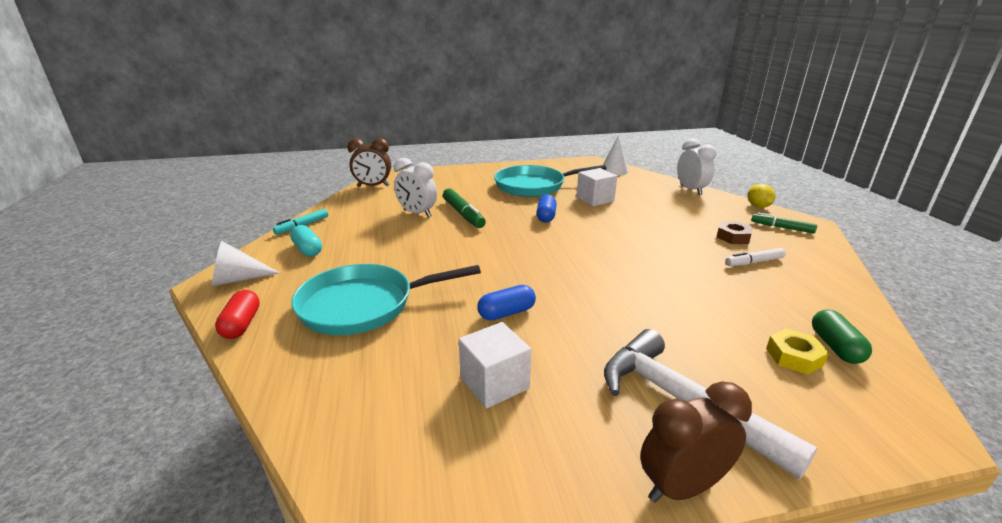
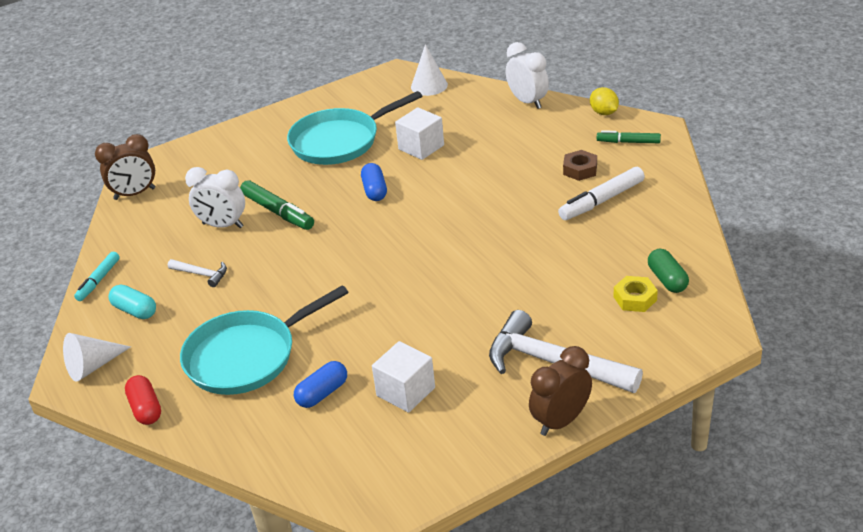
camera: 15 degrees left, 10 degrees up
(377, 238) = (202, 274): none -> white hammer
(506, 313) = (386, 326): blue capsule -> blue capsule (322, 393)
(754, 262) = (601, 201): white marker -> white marker, size x1.54

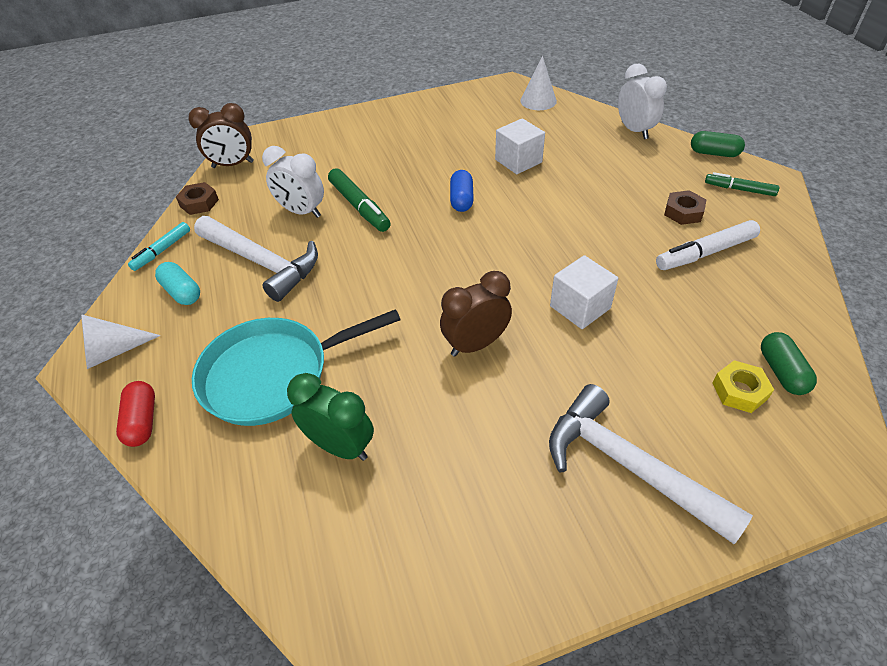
camera: 10 degrees right, 10 degrees up
(116, 234) = (199, 203): none -> brown nut
(202, 274) = (262, 262): white hammer -> white hammer, size x2.17
(322, 393) = (340, 446): blue capsule -> green clock
(339, 141) = (439, 142): turquoise pan -> none
(405, 391) = (438, 467): white cube -> white cube (580, 307)
(561, 421) = (628, 565): brown clock -> brown clock (475, 344)
(604, 113) = (714, 153): yellow lemon -> green capsule

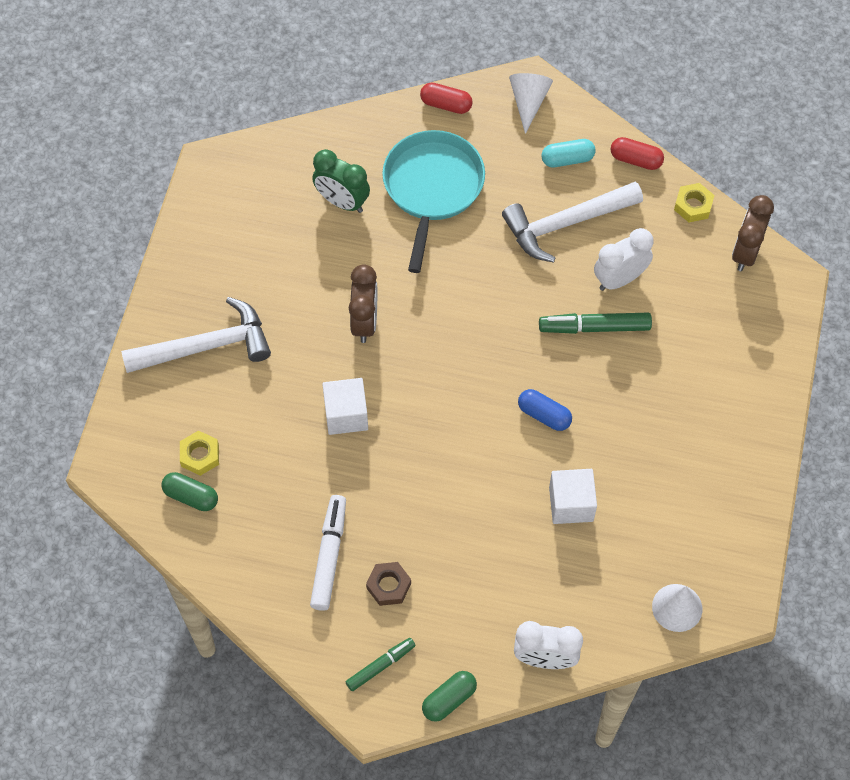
camera: 120 degrees right, 15 degrees up
(162, 250) = (635, 160): turquoise marker -> red capsule
(199, 203) = (693, 206): brown nut -> yellow nut
(340, 446) = (342, 202): green clock -> green clock turned 60 degrees clockwise

